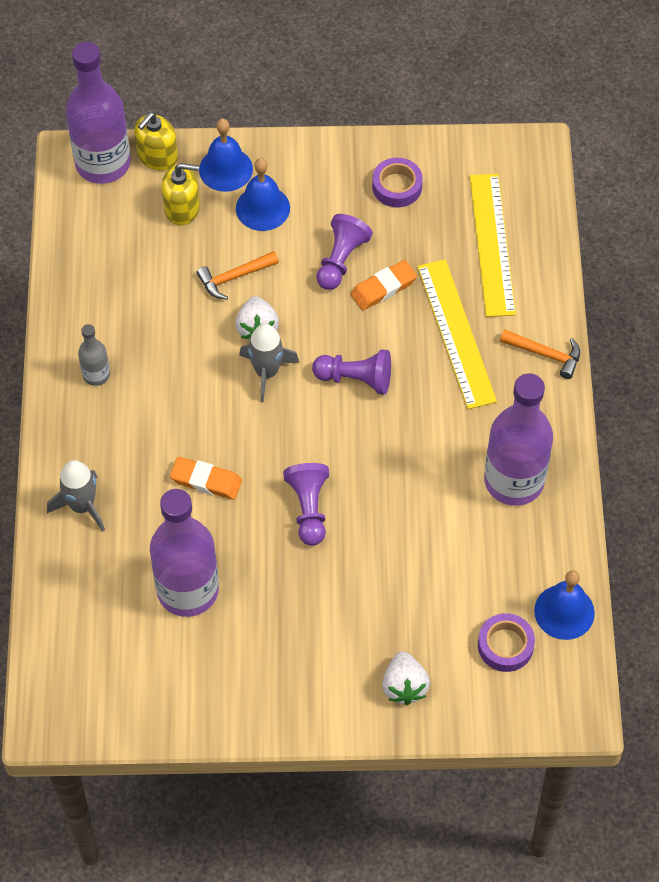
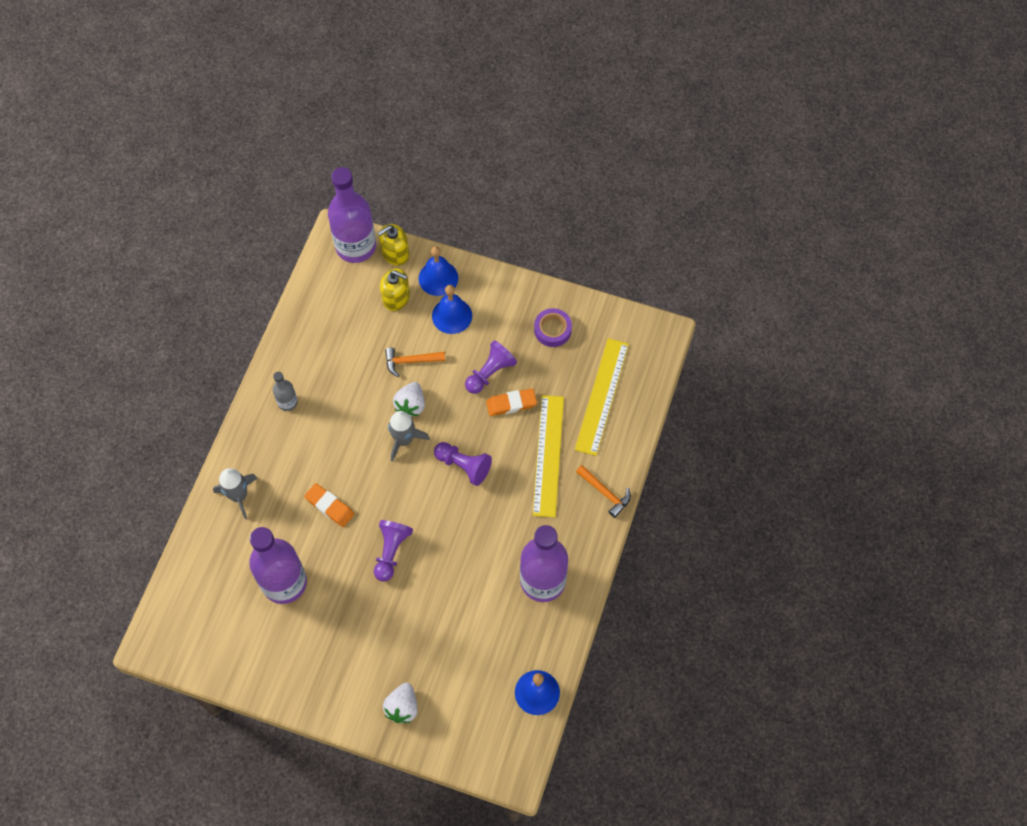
camera: 20 degrees right, 5 degrees up
(505, 645) = (485, 702): purple tape -> none

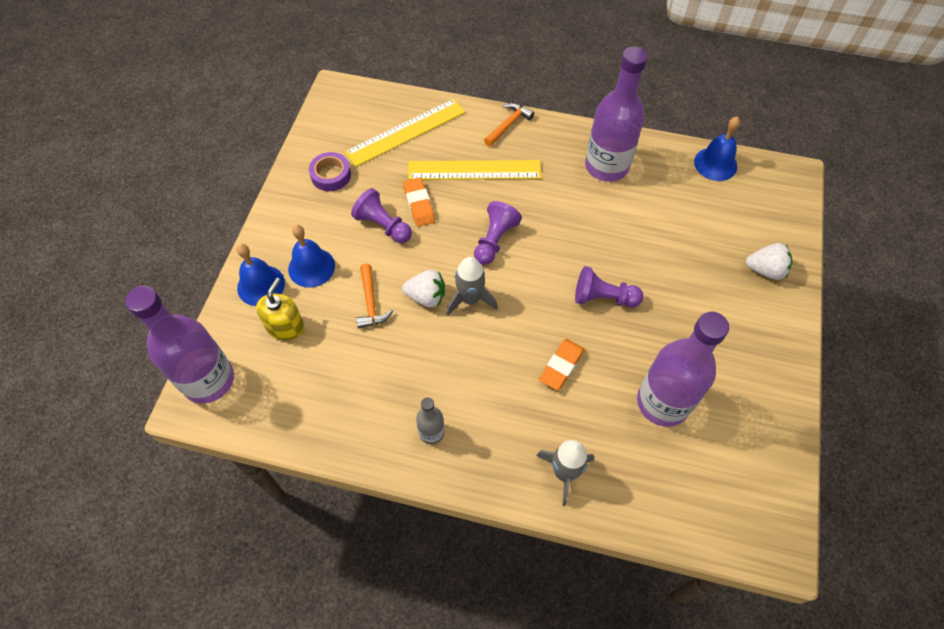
camera: 95 degrees left, 5 degrees down
(395, 253) = (222, 334): yellow soap dispenser -> none
(602, 396) = (406, 132): yellow ruler -> yellow ruler turned 45 degrees counterclockwise

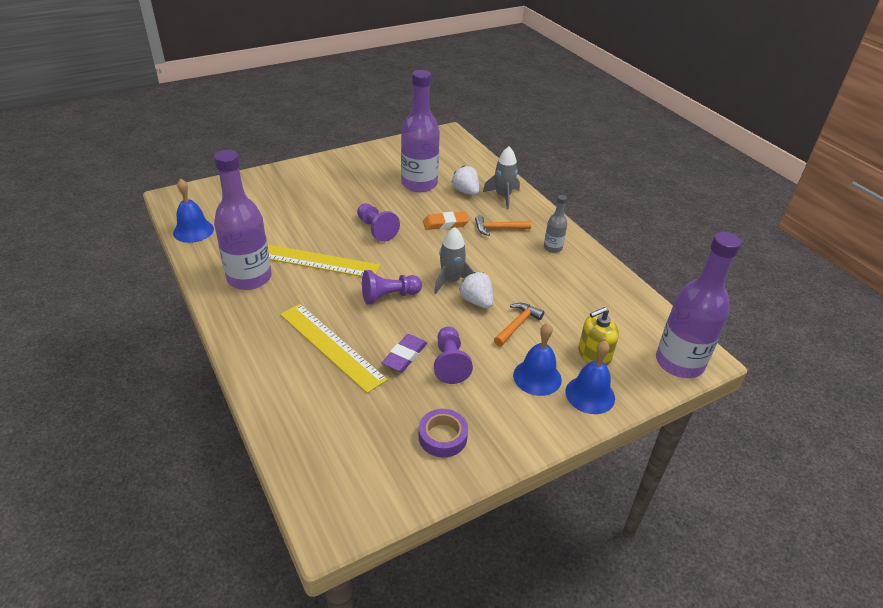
camera: 135 degrees left, 20 degrees down
(406, 132) = (332, 421): yellow ruler -> yellow ruler (316, 261)
(419, 204) = (404, 356): orange eraser -> purple eraser
(508, 125) = (253, 356): orange hammer -> orange hammer (498, 229)
(765, 270) = (278, 182): white strawberry -> white strawberry (466, 192)

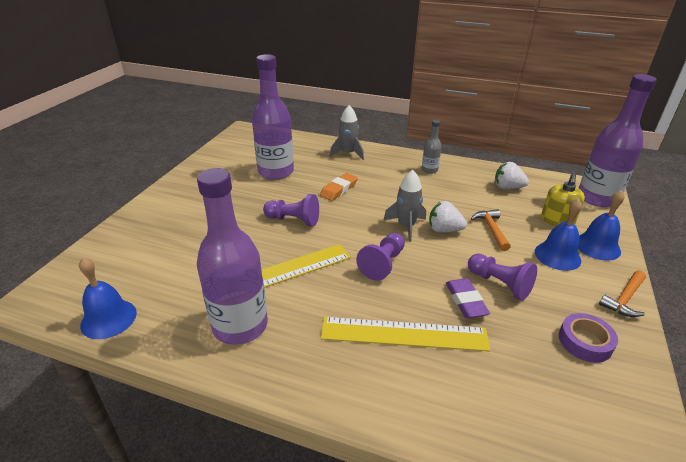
camera: 40 degrees left, 5 degrees down
(466, 192) = (318, 162): white strawberry -> white strawberry (507, 187)
(498, 229) = (378, 175): orange hammer -> orange hammer (624, 299)

